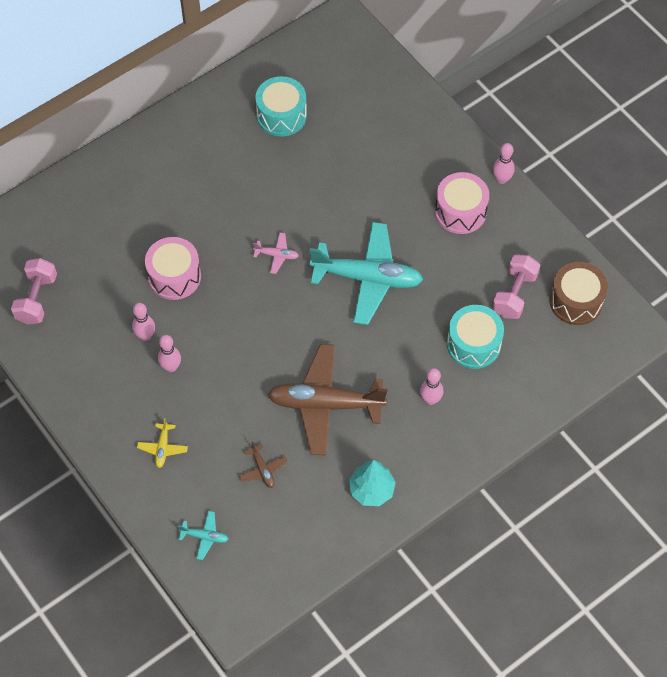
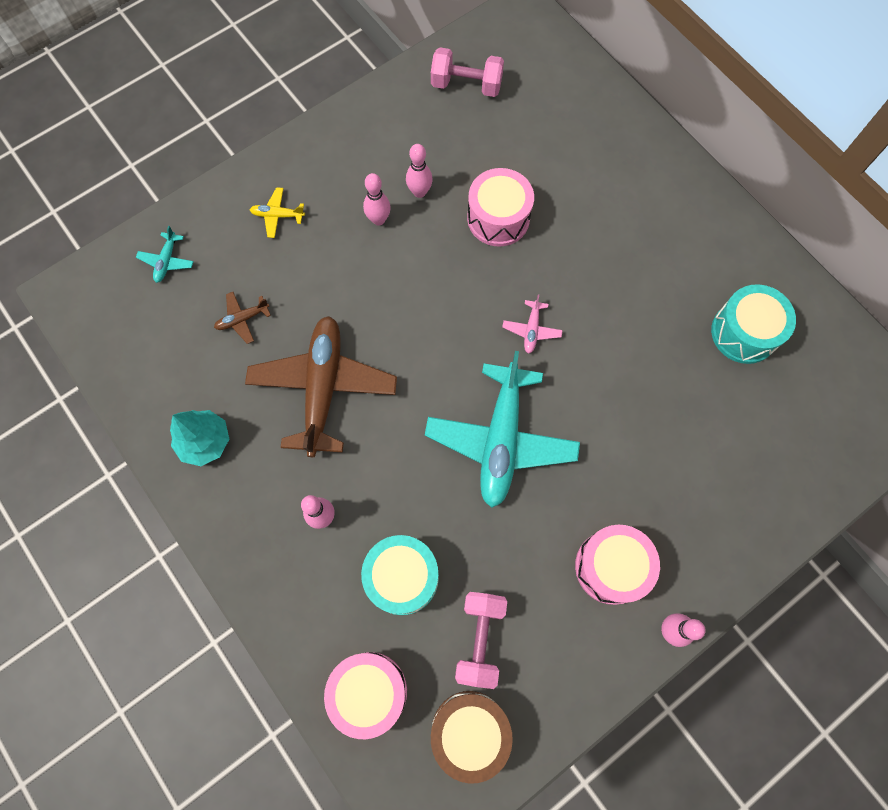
camera: 90 degrees right, 10 degrees up
(514, 294) = (480, 639): pink dumbbell -> pink dumbbell turned 75 degrees clockwise
(554, 364) = (369, 692): none -> pink drum

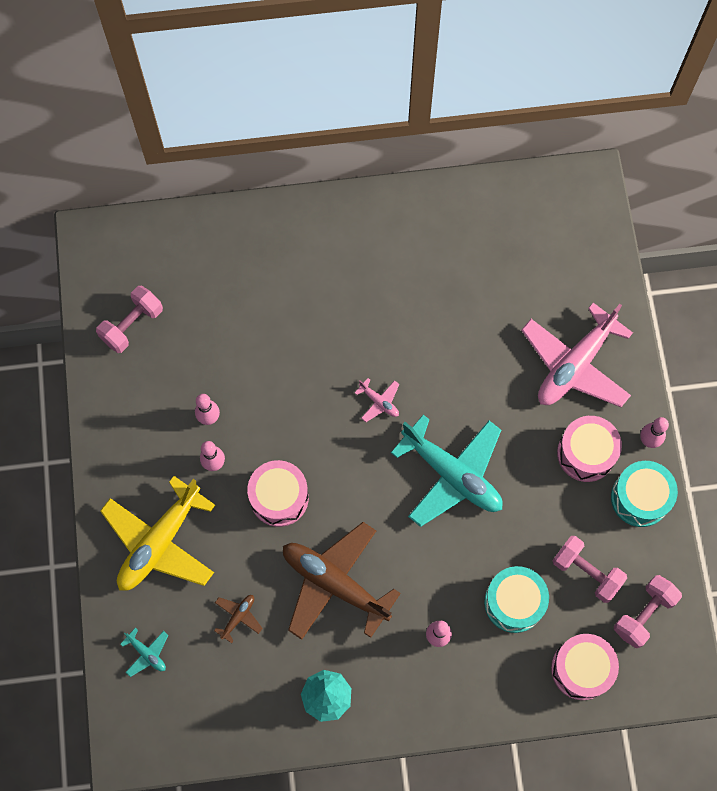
camera: 60 degrees left, 0 degrees up
(242, 319) = (238, 617): brown plane -> brown plane turned 150 degrees counterclockwise
(278, 215) = (160, 542): yellow plane -> yellow plane, size x2.43
(469, 731) = (644, 614): brown drum -> pink dumbbell
(498, 218) = (270, 371): pink drum -> pink drum (279, 498)
(701, 502) = (575, 364): none -> pink plane
(744, 332) = (470, 254): turquoise drum -> turquoise drum (640, 498)

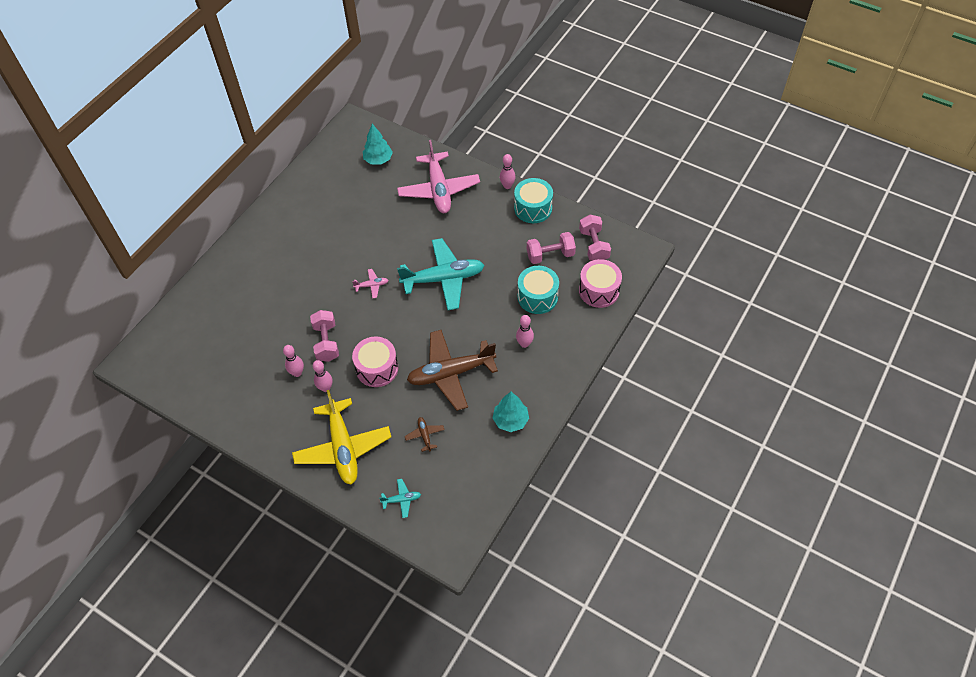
camera: 50 degrees left, 15 degrees down
(132, 325) = (203, 376): pink dumbbell -> pink dumbbell (326, 342)
(560, 258) = (378, 160): none -> turquoise tree
(586, 453) = (489, 215): pink drum -> none

